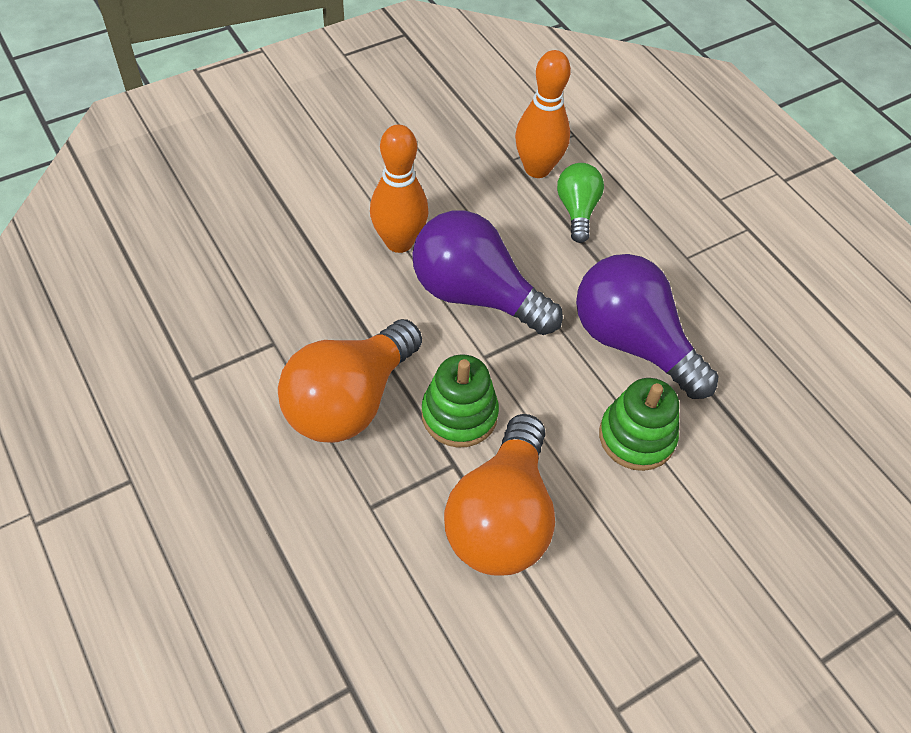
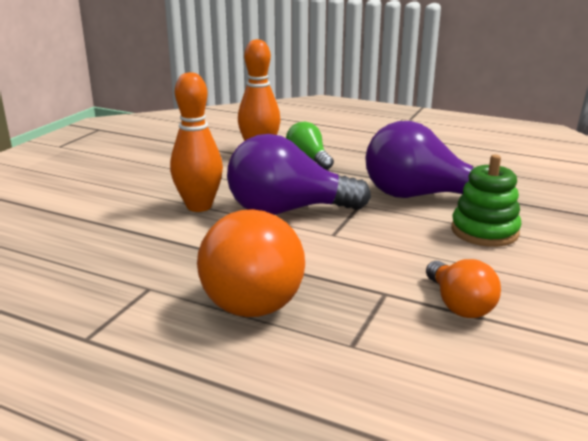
camera: 30 degrees left, 30 degrees down
(459, 414) = (353, 267): green stacking toy -> none
(501, 518) = (459, 305): orange light bulb -> orange light bulb, size x0.55

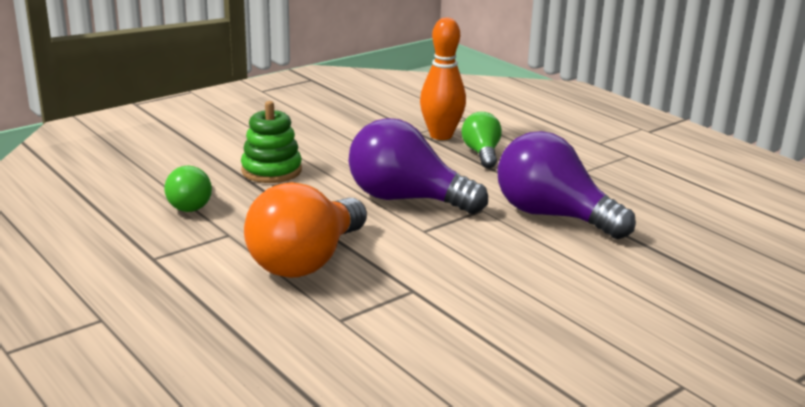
camera: 25 degrees right, 0 degrees up
(79, 266) = (192, 204): none -> green light bulb
(199, 206) = (331, 176): orange bowling pin -> none
(459, 305) = (466, 317): orange light bulb -> none
(484, 231) = (575, 265): green stacking toy -> green stacking toy (271, 171)

